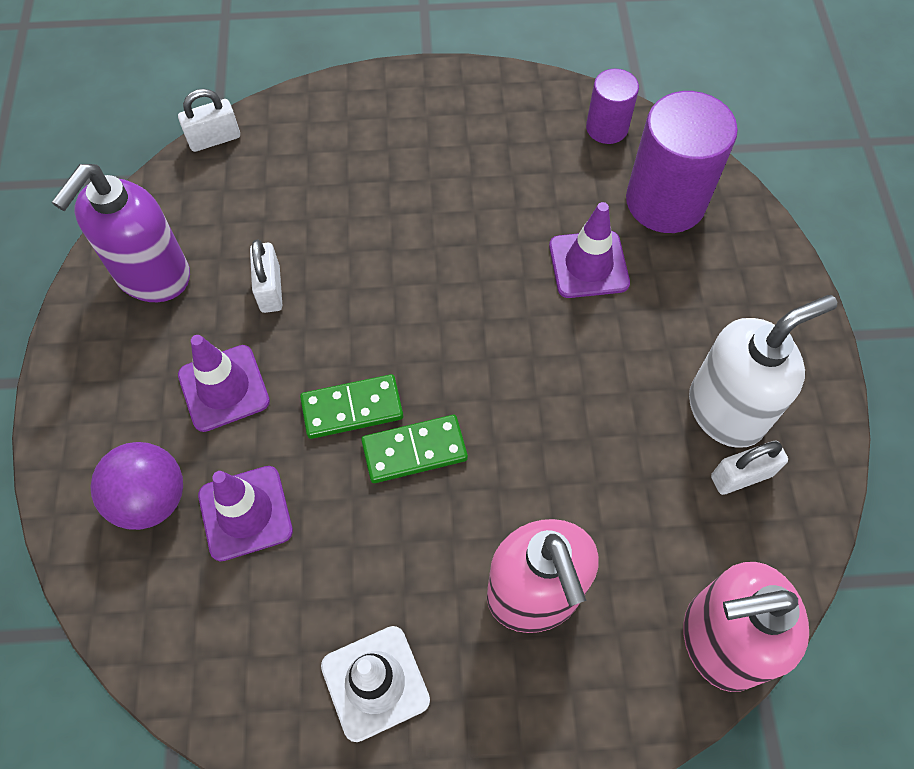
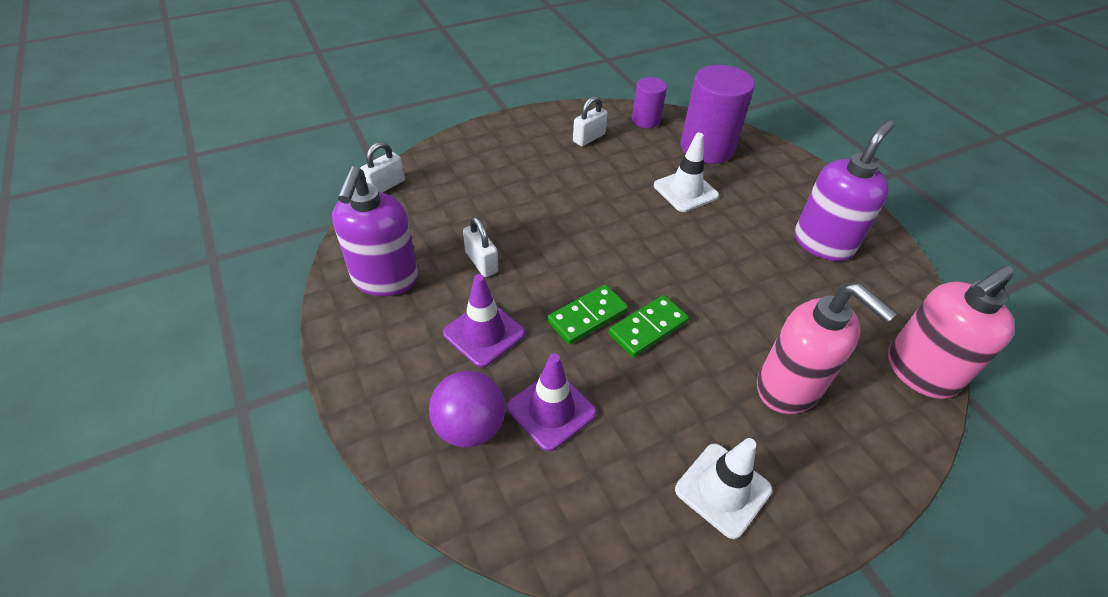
camera: 25 degrees left, 15 degrees down
(588, 264) = (685, 191): purple traffic cone -> white traffic cone
(726, 410) = (823, 243): white soap dispenser -> purple soap dispenser
(741, 476) = (858, 275): white padlock -> white padlock (589, 138)

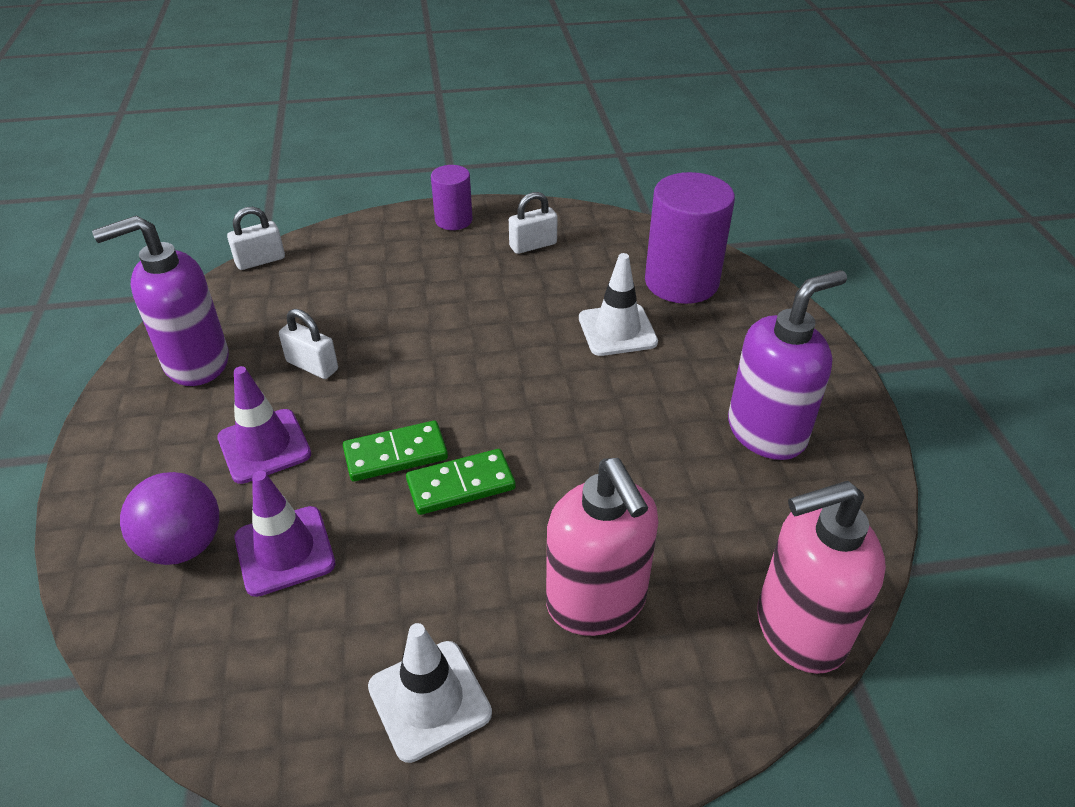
camera: 20 degrees right, 5 degrees down
(385, 279) = (196, 362): purple soap dispenser -> purple soap dispenser turned 45 degrees clockwise
(481, 262) = (312, 366): white padlock -> white padlock turned 45 degrees counterclockwise
(646, 120) = (621, 235): purple cylinder -> purple cylinder (453, 220)

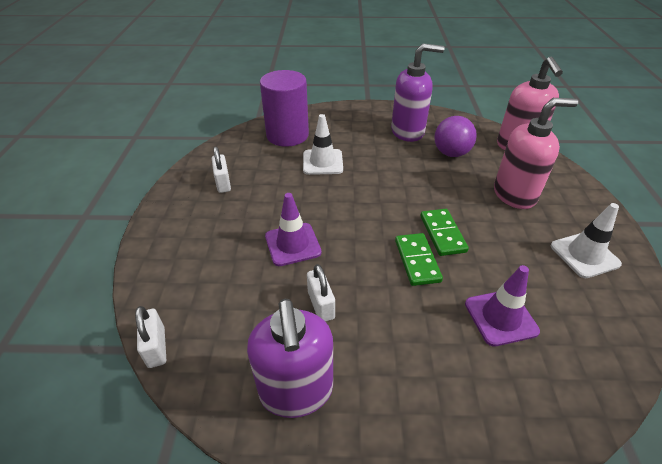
camera: 80 degrees left, 0 degrees up
(183, 545) = (504, 379): purple ball -> purple ball (451, 153)
(264, 446) = (405, 333): purple traffic cone -> purple traffic cone (292, 244)
(312, 366) = (321, 305): white padlock -> white padlock turned 60 degrees counterclockwise
(453, 220) = (169, 217): purple cylinder -> none
(767, 432) = (408, 132): purple soap dispenser -> purple soap dispenser turned 105 degrees clockwise

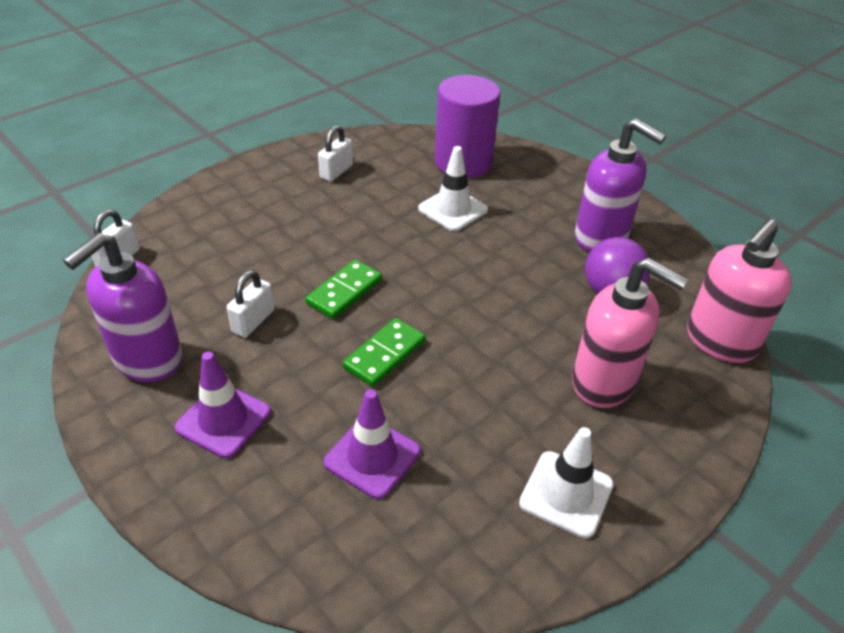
camera: 45 degrees right, 0 degrees up
(292, 244) = (308, 260): purple traffic cone -> purple traffic cone (223, 420)
(442, 234) = (450, 353): green domino -> green domino (344, 291)

